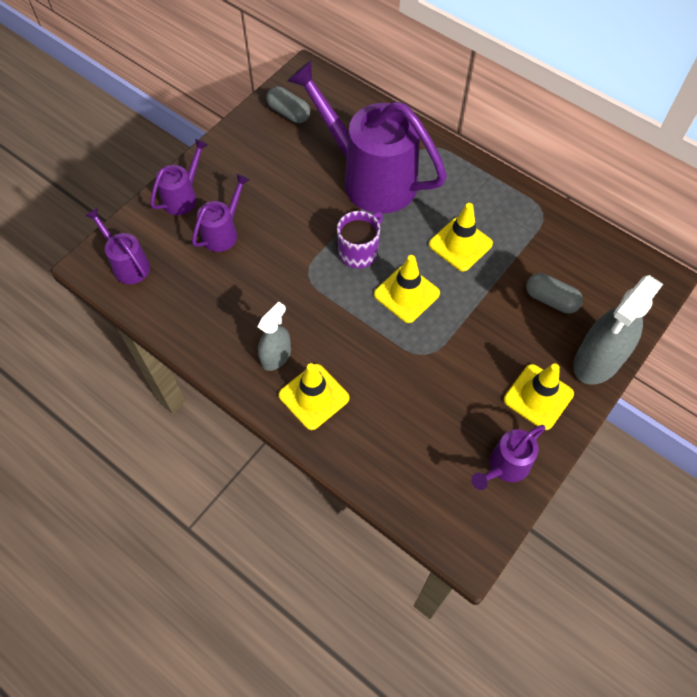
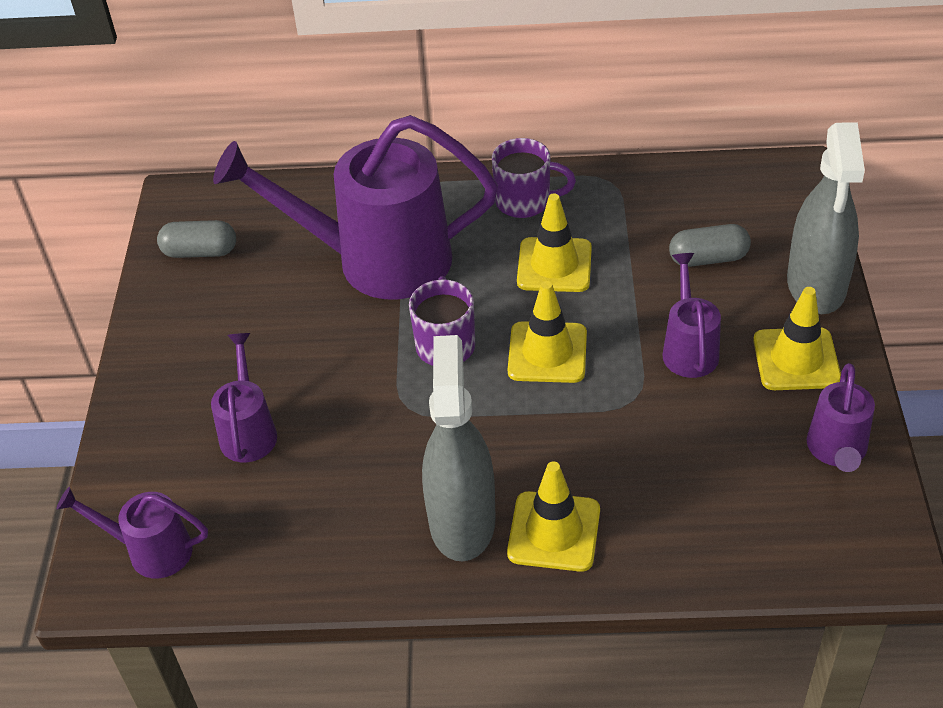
camera: 35 degrees left, 15 degrees down
(183, 196) = (150, 424): purple watering can -> purple watering can (689, 348)
(276, 356) = (462, 521): grey spray bottle -> grey spray bottle, size x1.75
(482, 194) = (525, 202): none -> purple mug

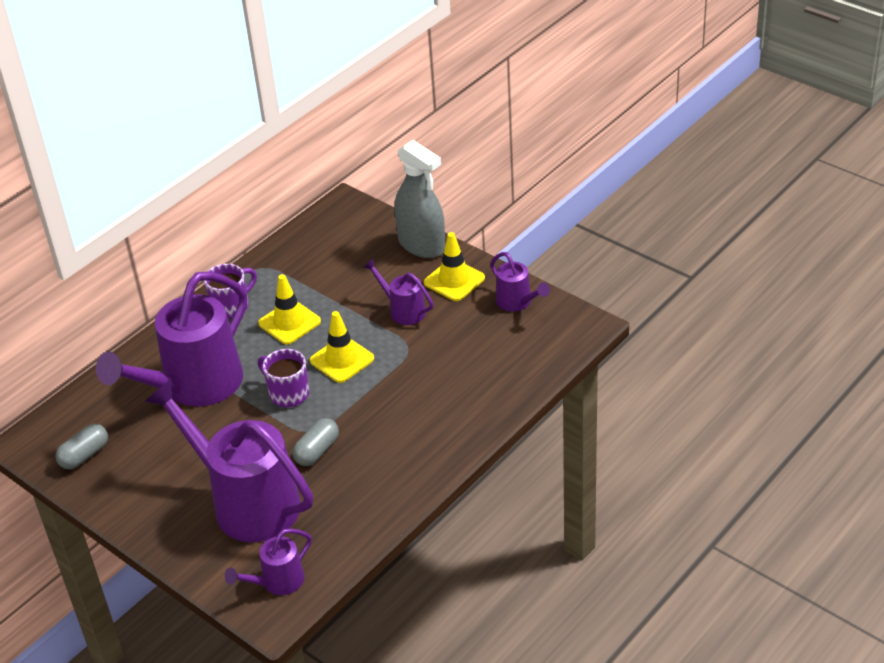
camera: 50 degrees left, 5 degrees down
(249, 430) = (246, 502): purple watering can -> purple watering can, size x2.14
(462, 521) = (403, 451): grey spray bottle -> none
(554, 531) = (448, 422): yellow traffic cone -> none
(708, 258) = (358, 268): grey capsule -> grey capsule (317, 451)

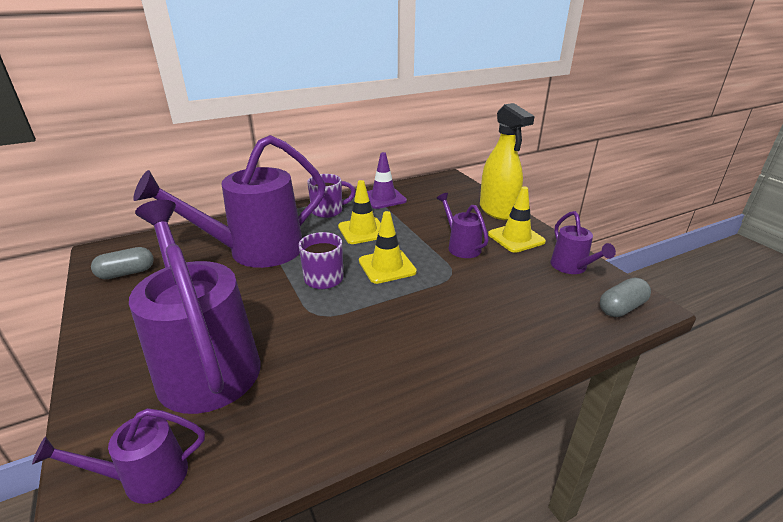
camera: 20 degrees right, 10 degrees down
(283, 265) = (383, 198): none -> purple traffic cone
(317, 451) = (311, 335): grey capsule -> grey capsule (621, 308)
(422, 245) = (497, 211): grey spray bottle -> yellow spray bottle

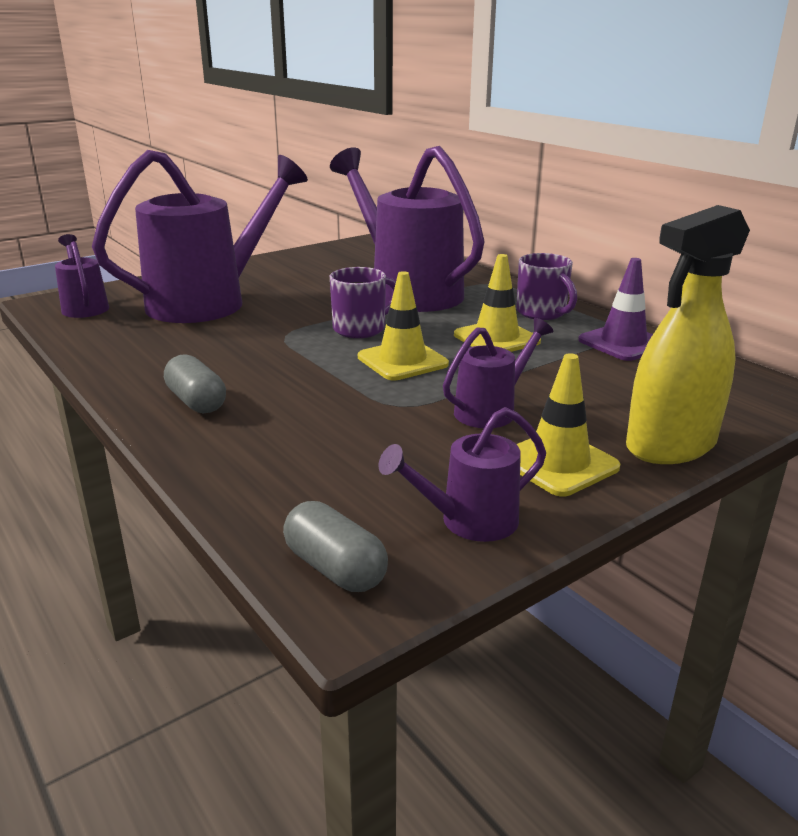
camera: 80 degrees right, 5 degrees down
(126, 273) = (343, 254): grey capsule -> grey capsule (196, 401)

